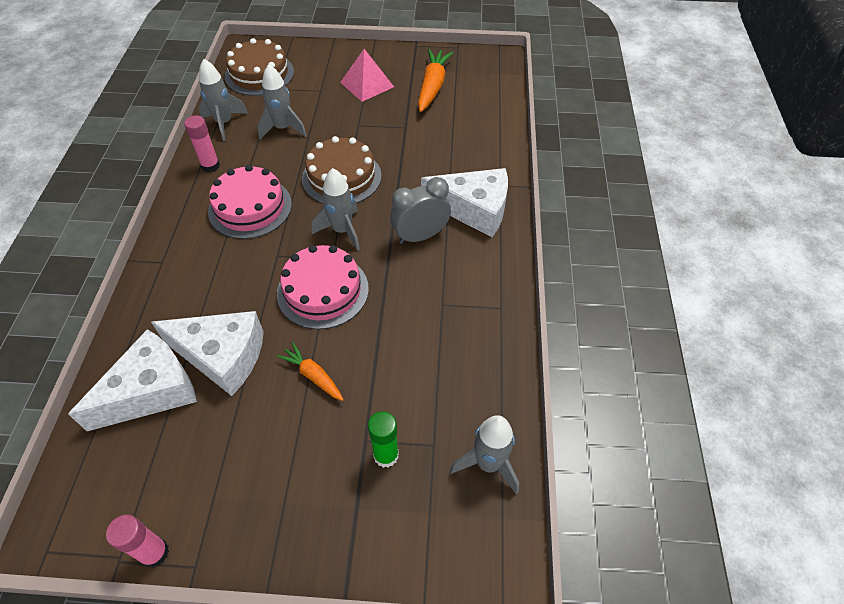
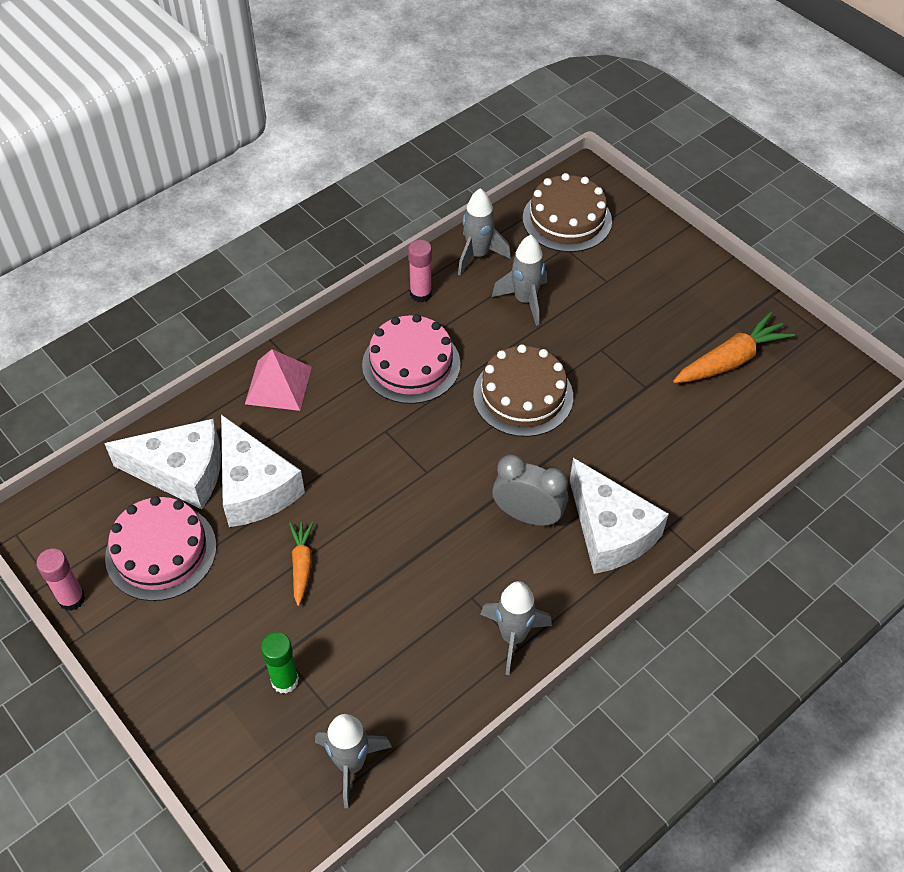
camera: 45 degrees right, 0 degrees up
(323, 291) = (387, 496): pink cake -> pink cake (161, 551)
(342, 231) = (464, 452): grey rocket -> grey rocket (513, 637)
(367, 84) = (662, 307): pink pyramid -> pink pyramid (278, 385)

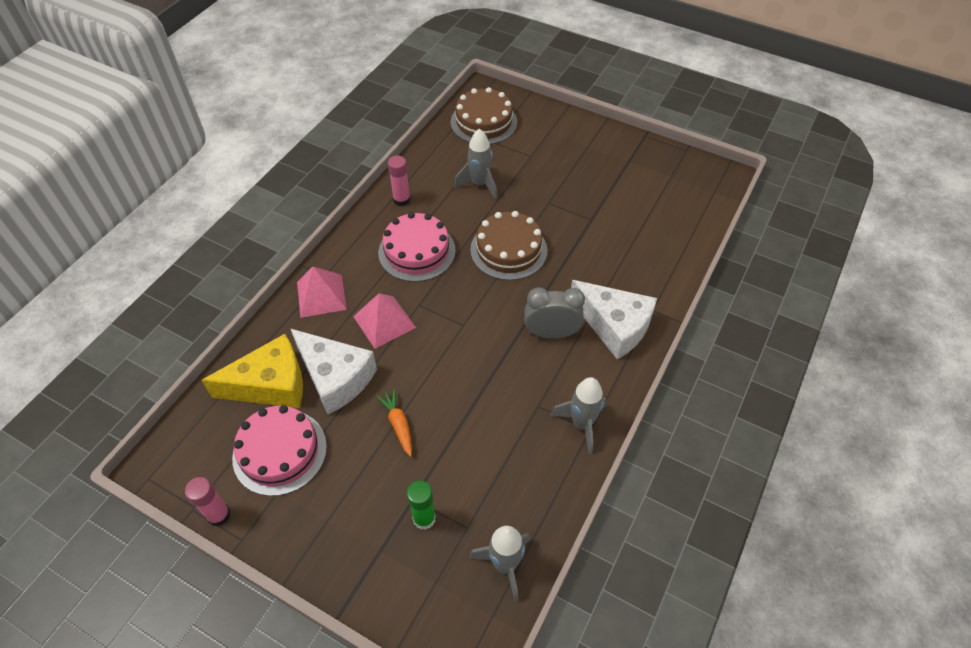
camera: 20 degrees left, 0 degrees up
(181, 472) = (271, 384): white cheese -> yellow cheese
(337, 439) = (384, 322): none -> pink pyramid
(478, 255) = (431, 162): grey rocket -> none
(730, 360) = (639, 185): orange carrot -> none

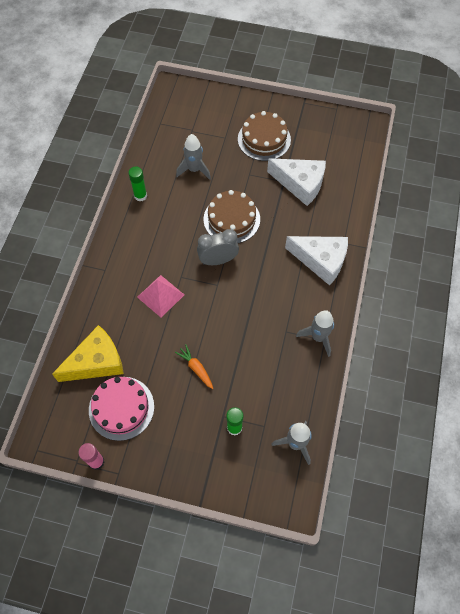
camera: 15 degrees left, 10 degrees up
(321, 295) = (108, 286): pink pyramid -> none
(335, 377) = (140, 346): white cheese -> white cheese (300, 184)
(401, 200) = (140, 196): pink glue stick -> green glue stick
(417, 251) = (165, 235): pink cake -> none
(484, 122) = (181, 115): brown cake -> brown cake (264, 139)
(551, 333) = (280, 276): grey clock -> grey clock (218, 260)

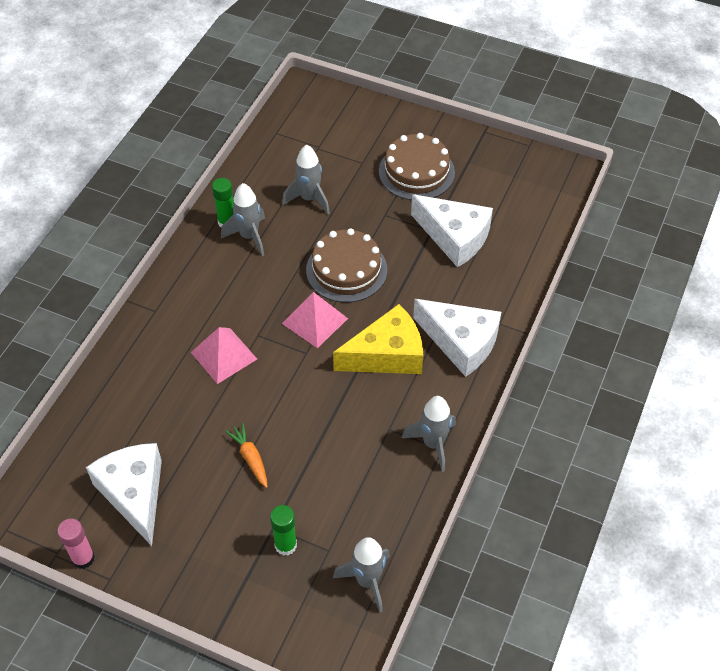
camera: 10 degrees right, 10 degrees down
(96, 362) = (115, 428): yellow cheese -> yellow cheese (387, 355)
(121, 408) = (134, 493): pink cake -> white cheese
(158, 204) = (249, 236): none -> grey rocket
(218, 260) = (314, 321): grey clock -> pink pyramid

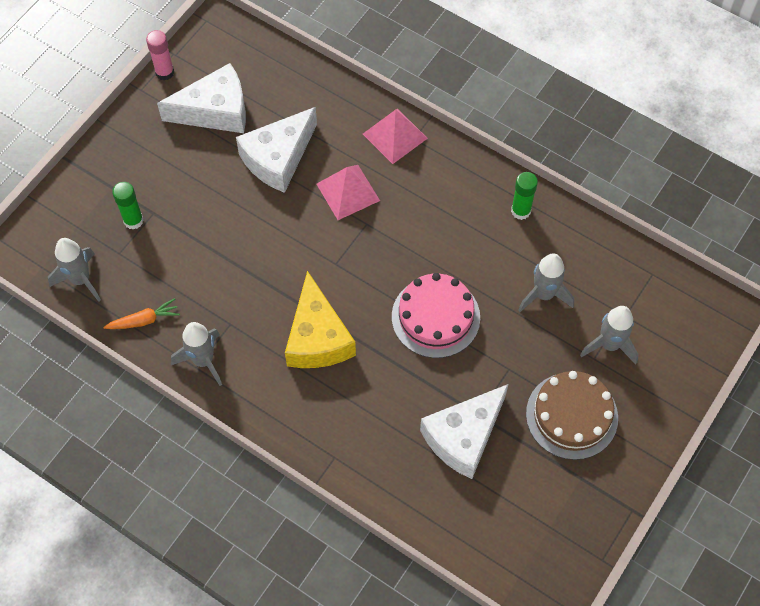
camera: 100 degrees right, 10 degrees up
(249, 236) = (497, 230): grey rocket -> grey rocket (609, 345)
(250, 458) = (228, 202): orange carrot -> orange carrot (144, 320)
(314, 321) = (374, 277): pink pyramid -> pink pyramid (395, 136)
(346, 270) = (435, 317): brown cake -> pink cake
(461, 342) = (317, 412): white cheese -> white cheese (278, 158)

